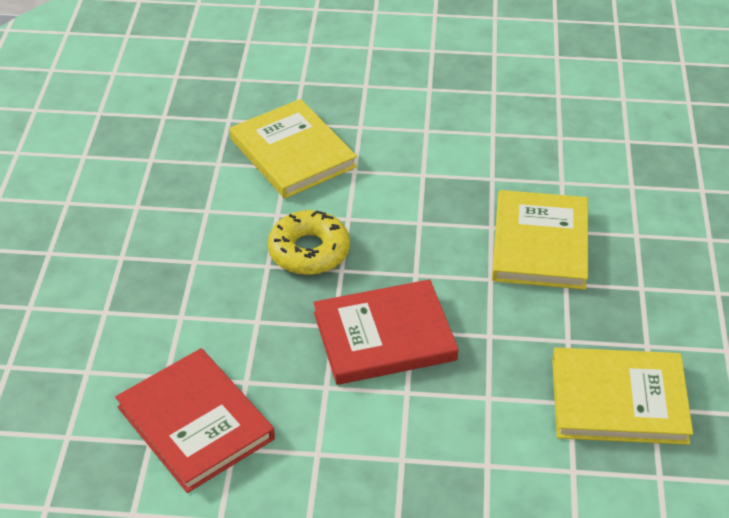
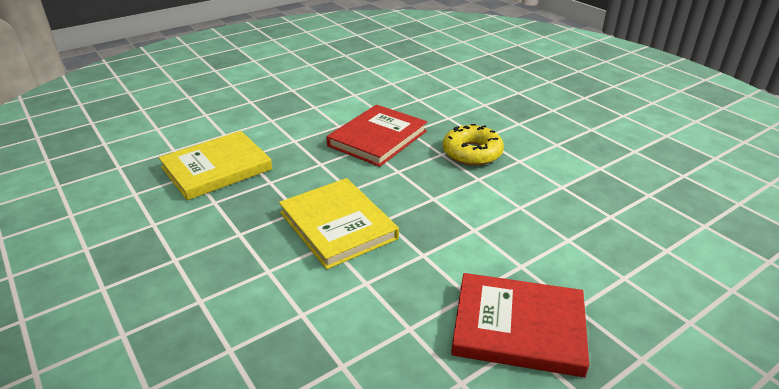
camera: 140 degrees right, 10 degrees down
(195, 423) = (418, 82): red book -> red book (518, 327)
(292, 153) = (574, 196): yellow book -> none

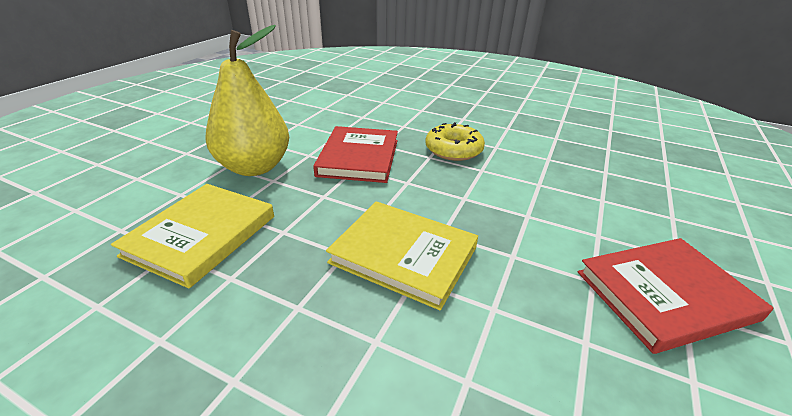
camera: 30 degrees left, 0 degrees up
(289, 126) = (254, 167): none -> yellow pear

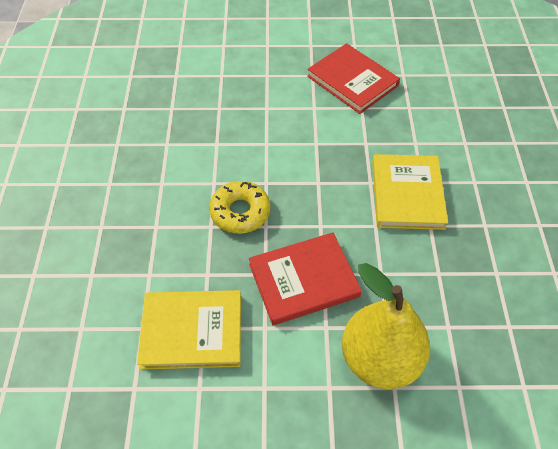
camera: 115 degrees left, 20 degrees up
(201, 236) = (483, 321): yellow book -> yellow book (192, 331)

